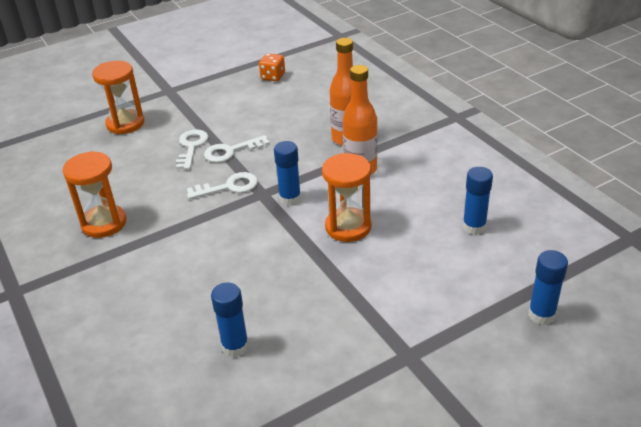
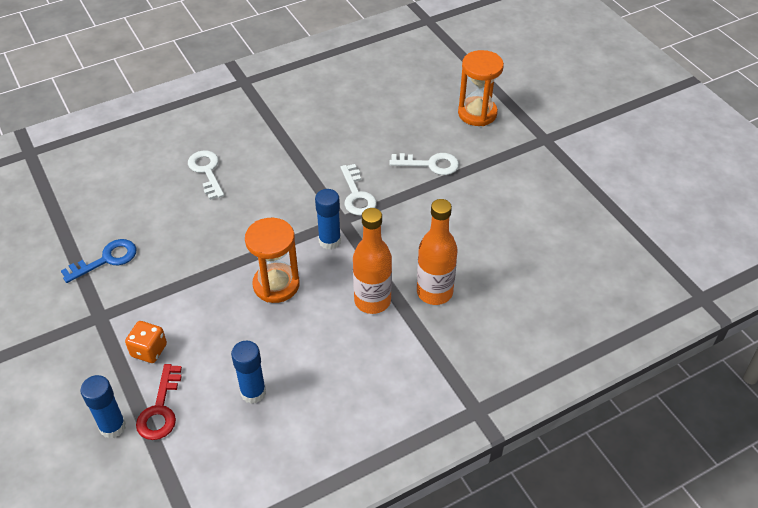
camera: 90 degrees right, 10 degrees up
(104, 223) = (317, 118): orange hourglass -> none
(231, 151) = (419, 194): white key -> white key (206, 171)
(235, 346) = (146, 207): blue glue stick -> none
(273, 77) = (579, 226): orange dice -> orange dice (149, 350)
(322, 368) = (106, 259): none -> blue key
(511, 284) = (160, 409): none -> red key

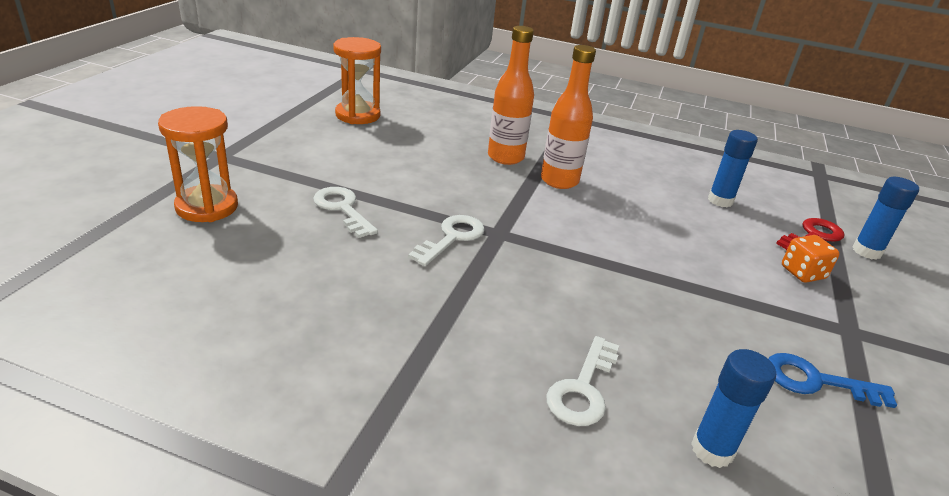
camera: 135 degrees left, 15 degrees down
(276, 285) = (628, 236): orange hourglass -> orange hourglass (358, 115)
(329, 241) = (535, 228): blue glue stick -> blue glue stick (712, 450)

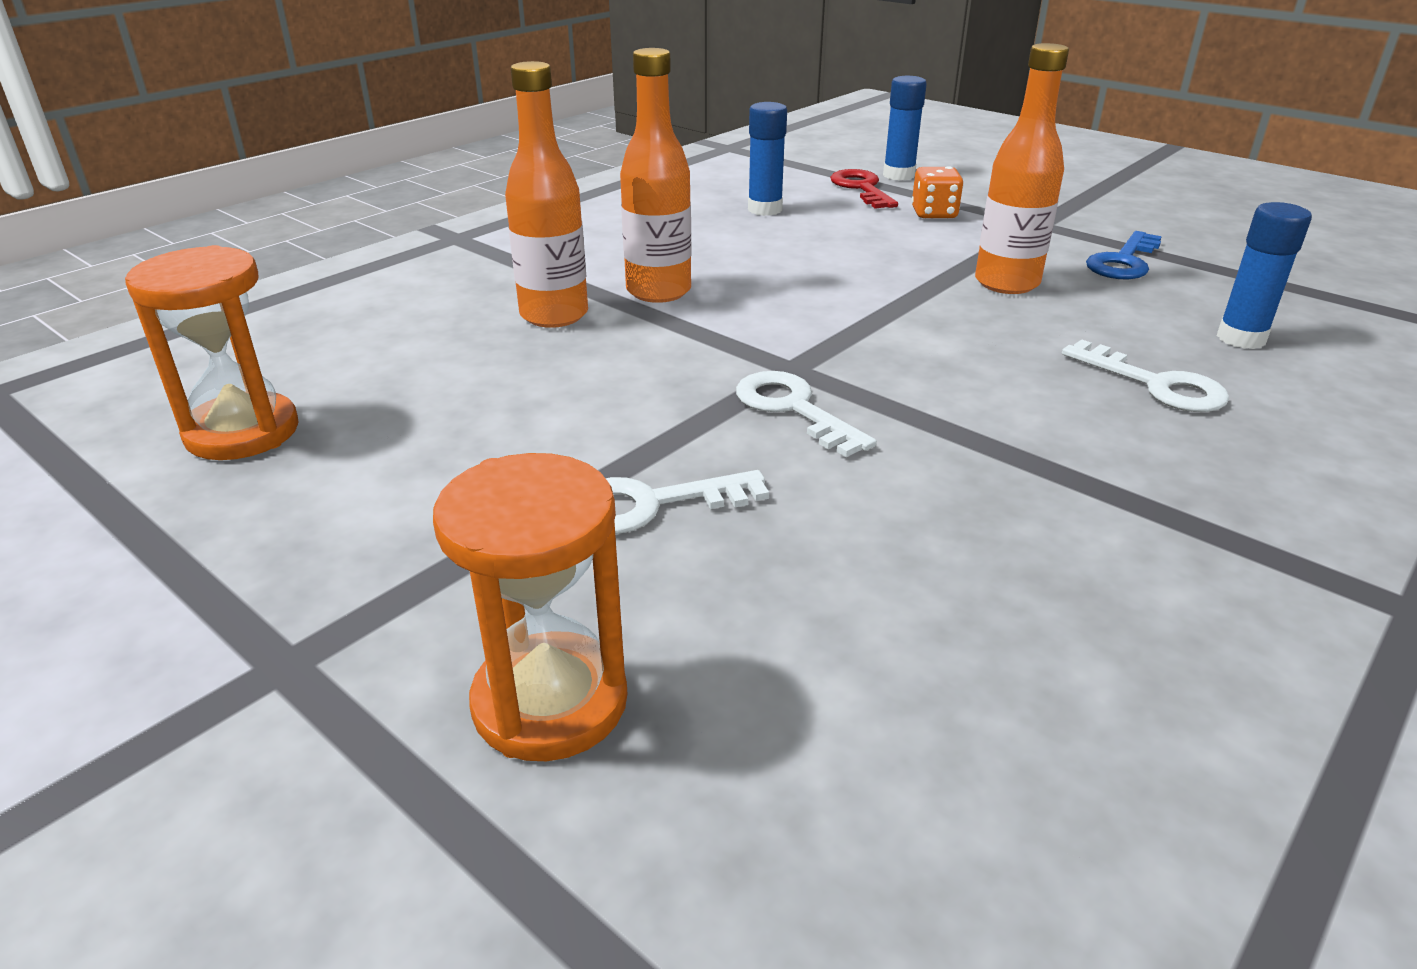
camera: 65 degrees left, 0 degrees up
(700, 313) = (1006, 283): none -> orange bottle

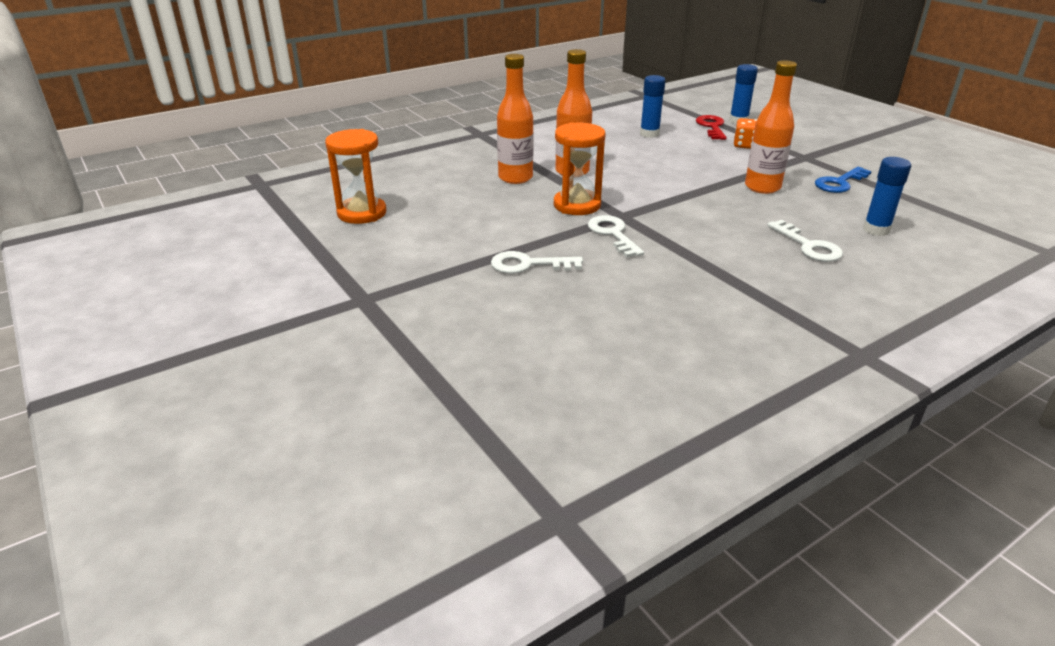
camera: 15 degrees right, 0 degrees up
(550, 702) = (459, 326): orange hourglass -> orange hourglass (577, 205)

